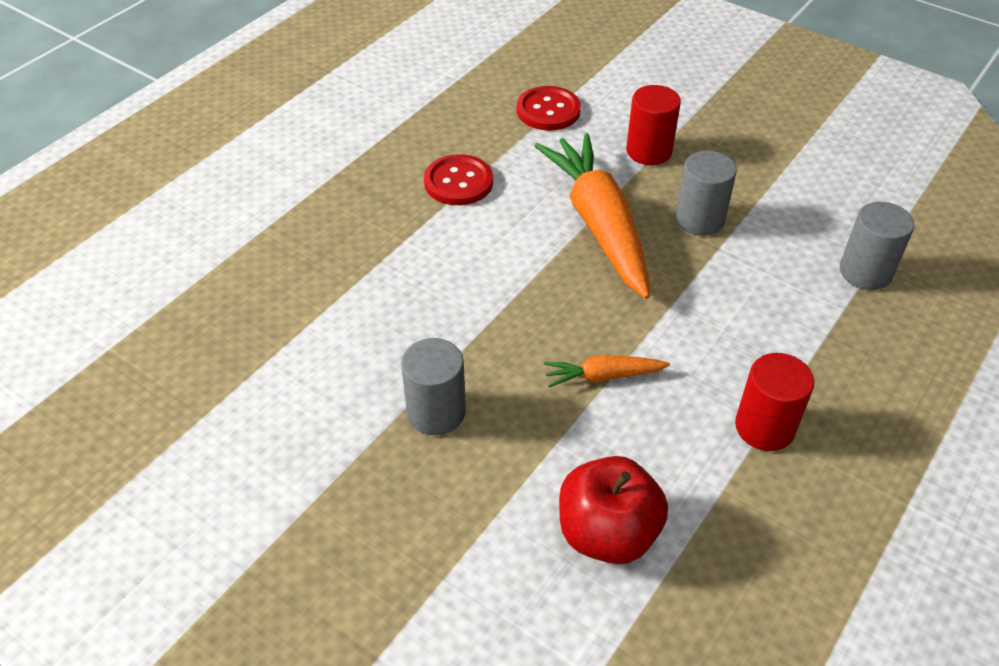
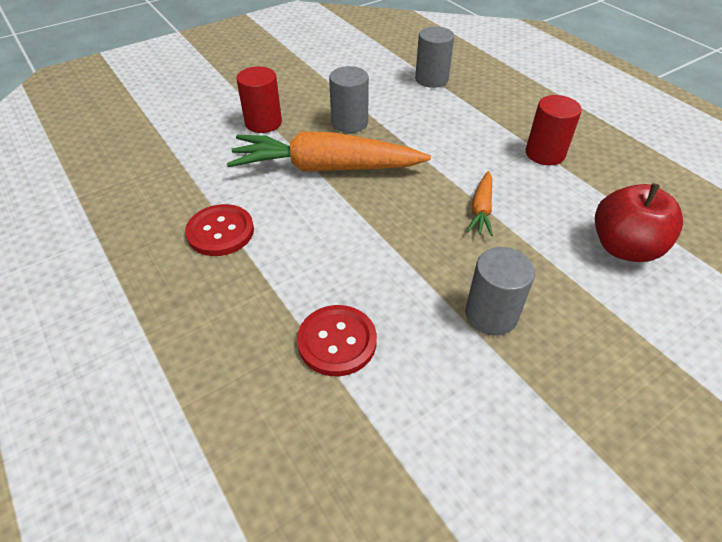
camera: 70 degrees left, 0 degrees up
(548, 110) = (173, 156): red button -> red button (337, 341)

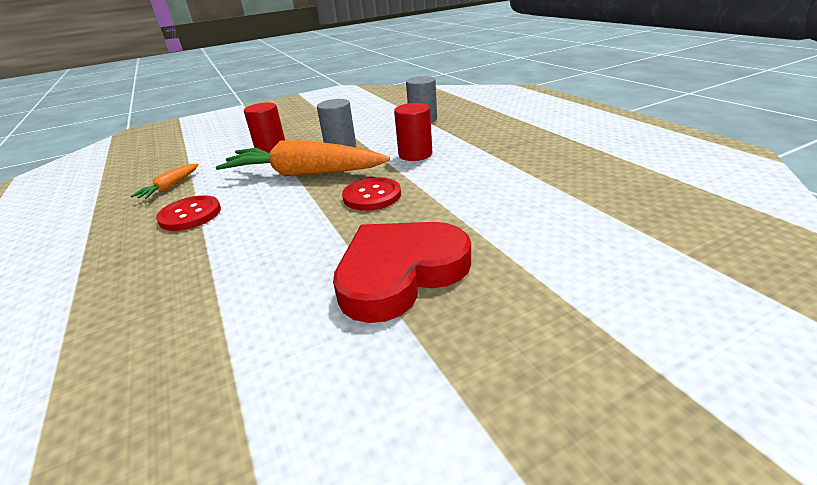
camera: 10 degrees right, 15 degrees down
(337, 341) = (238, 292): red button -> red button (372, 196)
(481, 209) = (427, 197): orange carrot -> orange carrot (170, 187)
(491, 314) = (400, 273): grey cylinder -> red heart
(545, 154) = (503, 160): red cylinder -> red cylinder (415, 154)
(624, 247) = (558, 222): red apple -> none

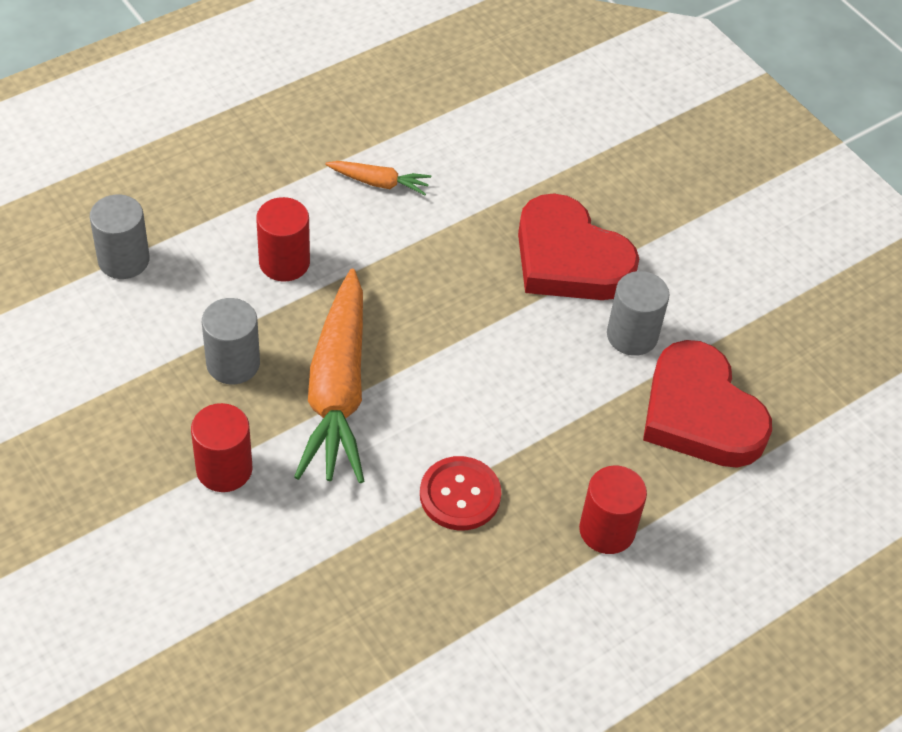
camera: 105 degrees left, 20 degrees up
(91, 281) = (607, 530): none -> red cylinder
(147, 361) = (700, 413): none -> red heart
(170, 187) = (370, 569): orange carrot -> orange carrot (379, 182)
(283, 312) = (632, 335): none -> grey cylinder
(372, 196) = (414, 299): red button -> none

